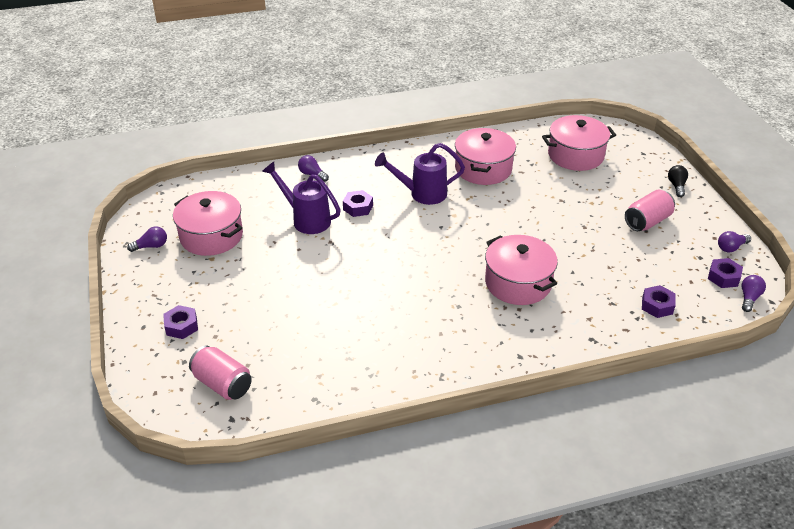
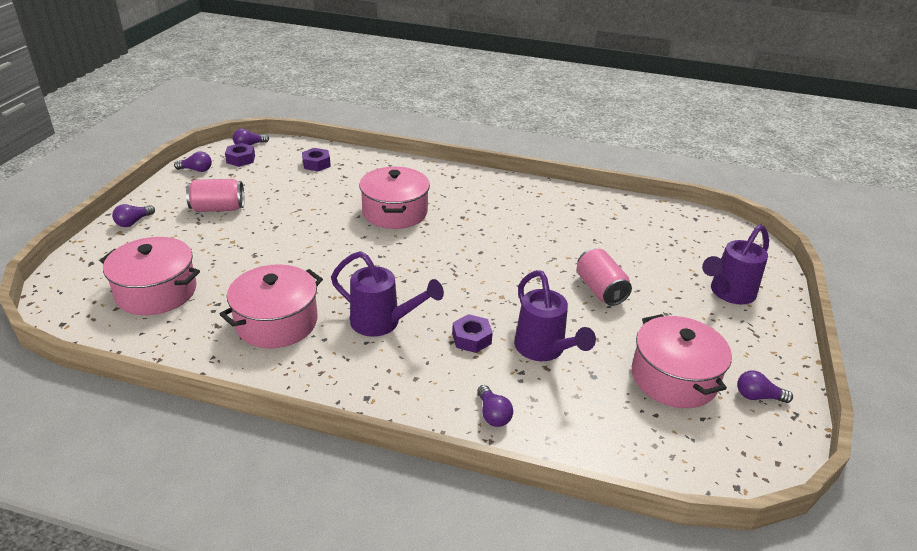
camera: 150 degrees left, 5 degrees down
(181, 326) = (728, 293): purple nut -> purple watering can
(222, 384) = (697, 239): pink can -> pink can (600, 290)
(676, 186) = (133, 222): black light bulb -> purple light bulb

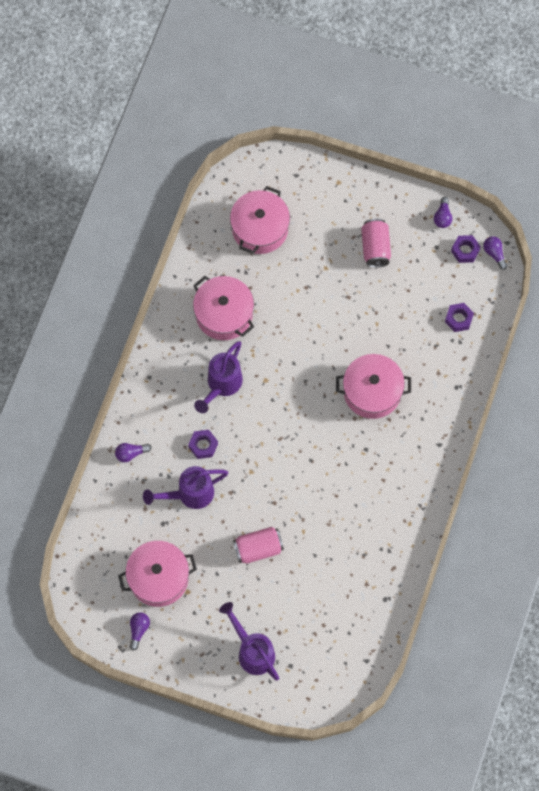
camera: 95 degrees right, 35 degrees up
(133, 222) = (353, 189): purple light bulb -> none

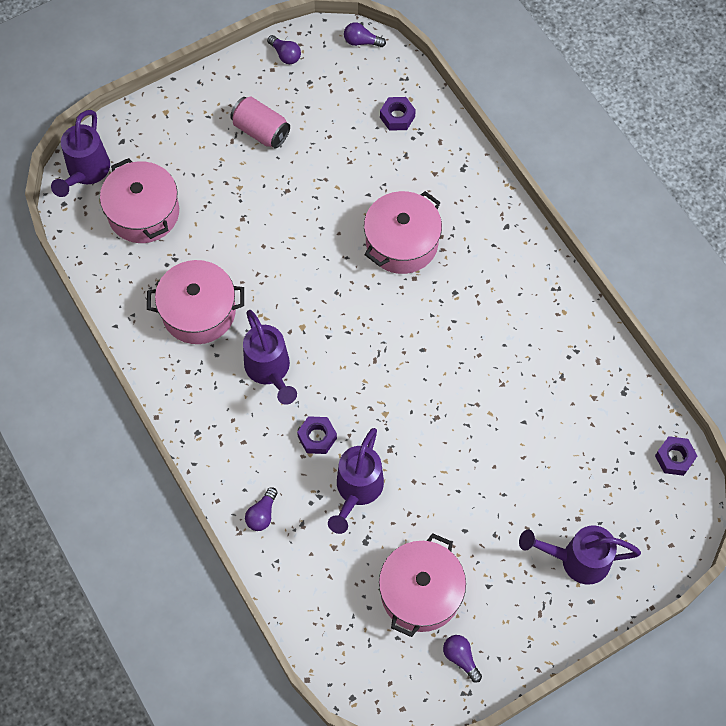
camera: 50 degrees left, 5 degrees down
(256, 174) = (85, 173): none -> purple watering can
(258, 548) = (472, 469): pink can -> none
(465, 251) = (336, 62): purple nut -> purple nut (674, 458)

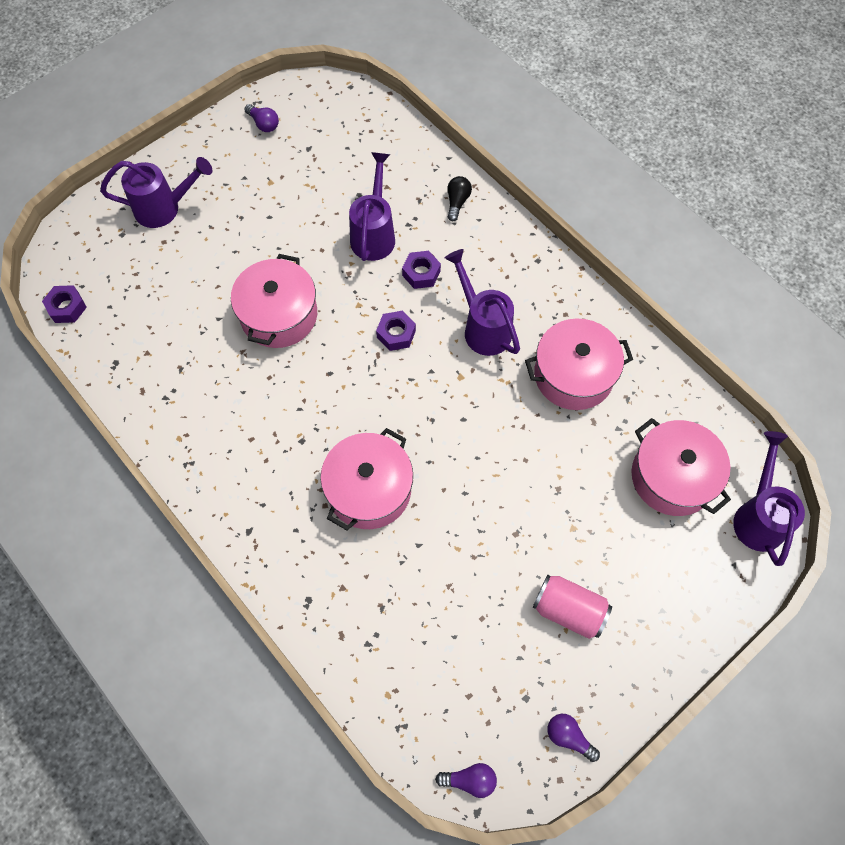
camera: 170 degrees right, 0 degrees up
(262, 514) = (457, 202): purple light bulb -> black light bulb
(397, 117) = (401, 663): purple nut -> purple nut (396, 334)
(420, 592) = (303, 164): pink pot -> pink pot (279, 315)

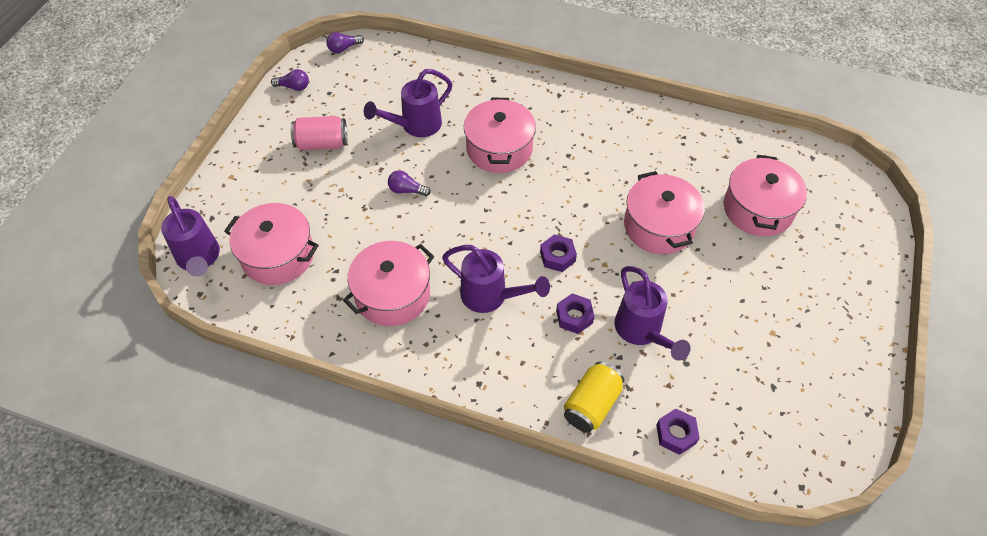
camera: 150 degrees right, 10 degrees down
(67, 307) = (812, 157): purple nut -> purple nut (676, 434)
(165, 208) = (830, 262): purple watering can -> purple watering can (415, 126)
(174, 284) = (758, 209): none -> pink pot
(263, 124) = (838, 390): purple light bulb -> purple light bulb (407, 190)
(457, 202) = (591, 404): black light bulb -> yellow can

